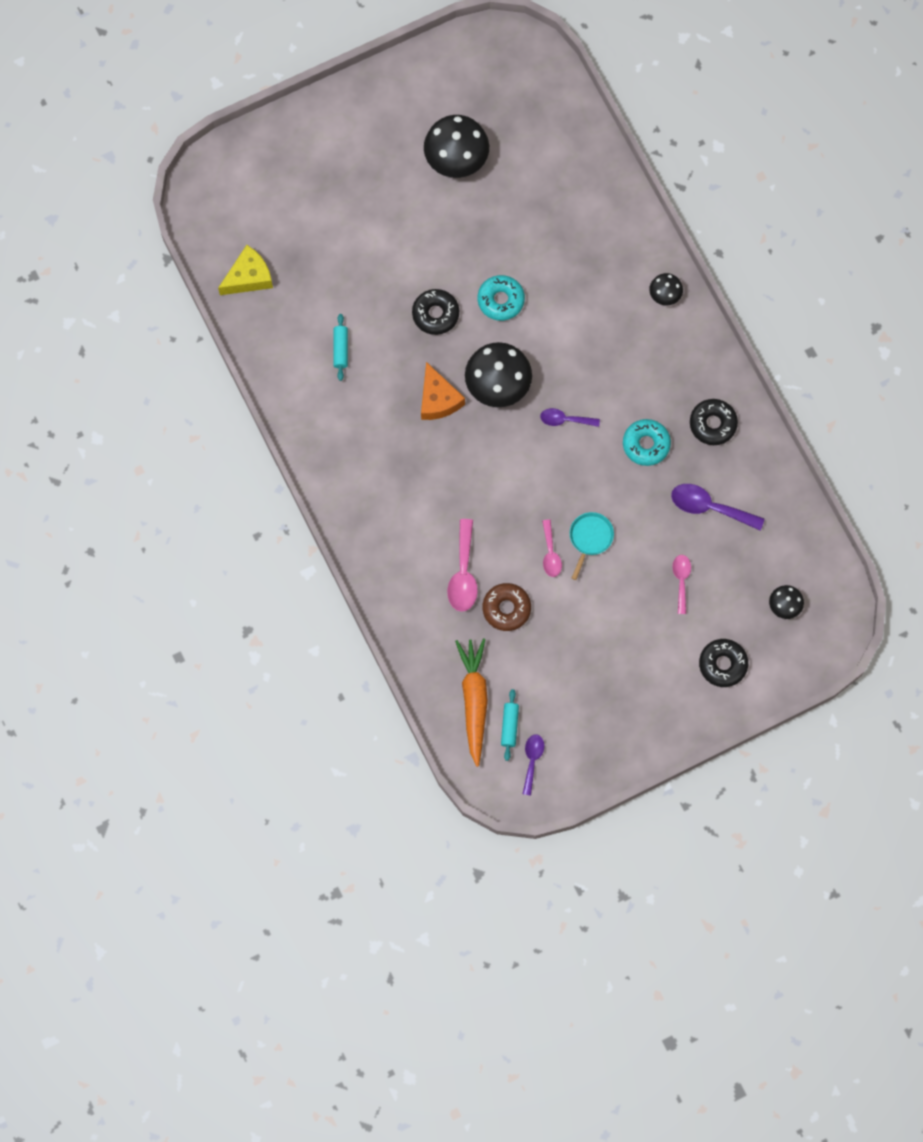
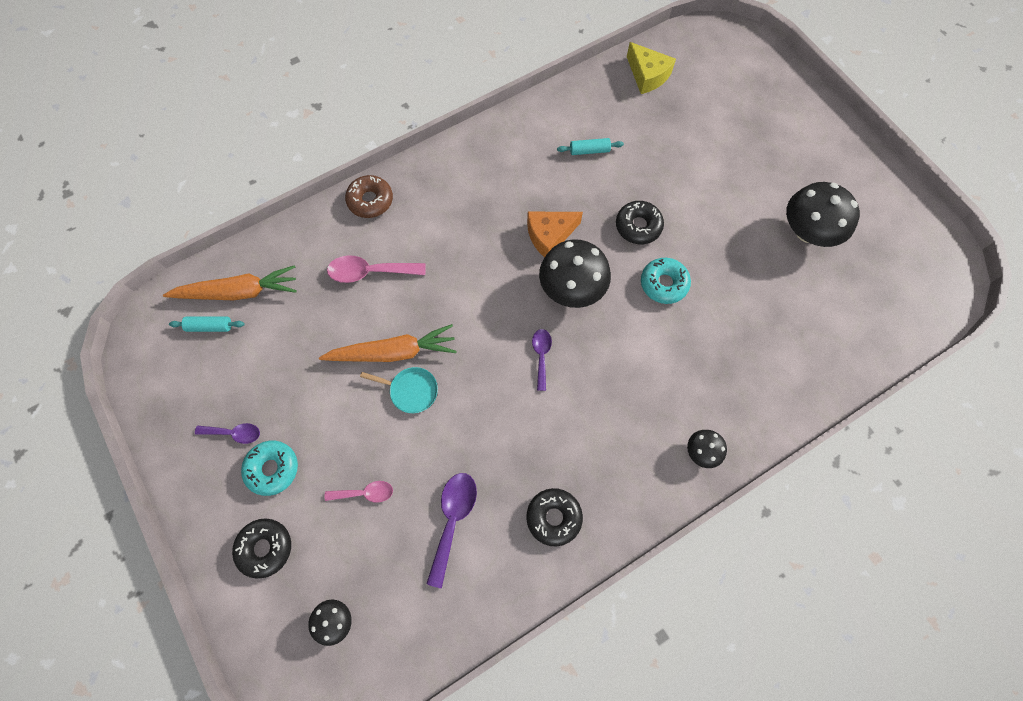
camera: 85 degrees right, 5 degrees down
(506, 609) = (333, 314): brown donut -> brown donut (370, 201)
(532, 760) = (172, 351): purple spoon -> purple spoon (234, 433)
(550, 554) = (393, 352): pink spoon -> orange carrot
(646, 444) = (522, 443): turquoise donut -> turquoise donut (272, 469)

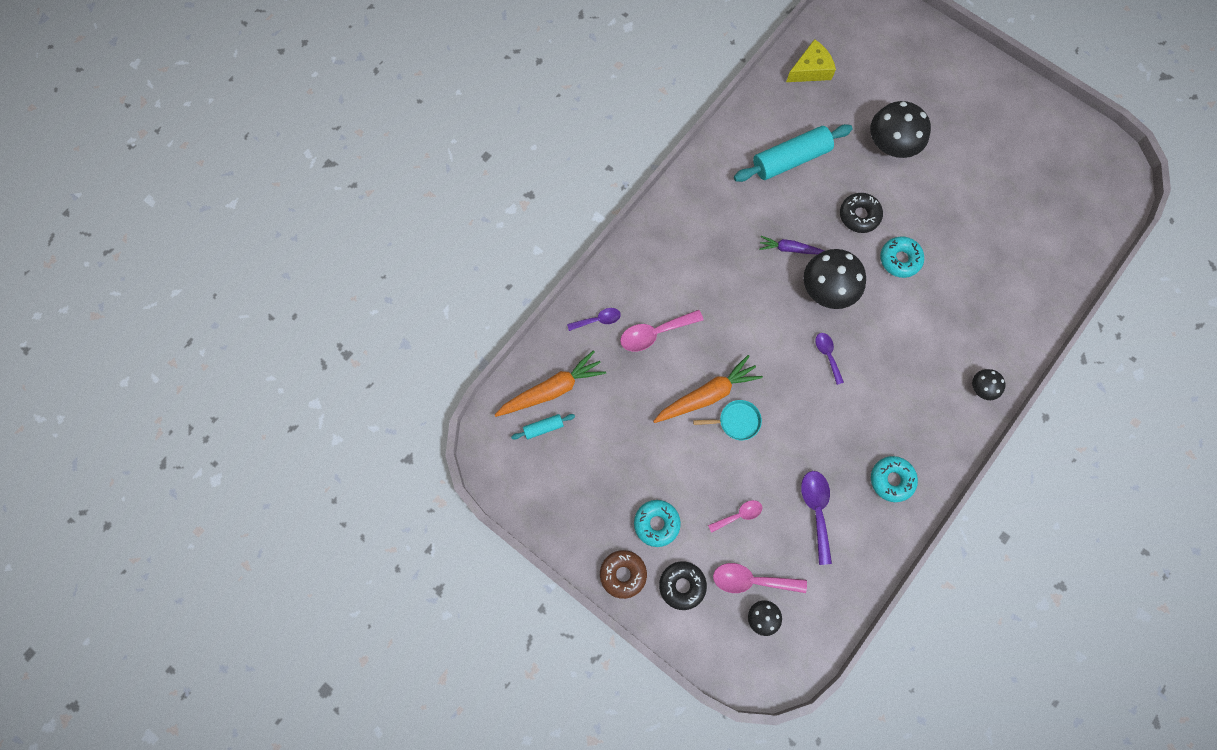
camera: 20 degrees left, 5 degrees up
(234, 433) = (611, 507): purple spoon -> purple spoon (598, 320)
(343, 572) = (751, 580): none -> pink spoon
(370, 201) = (624, 269): brown donut -> brown donut (623, 574)
(549, 235) = (790, 249): orange cheese -> purple carrot
(553, 517) = (891, 480): black donut -> turquoise donut
(589, 150) = (790, 159): turquoise rolling pin -> turquoise rolling pin, size x2.14
(647, 75) = (810, 69): yellow cheese -> yellow cheese turned 60 degrees counterclockwise
(807, 231) = (997, 173): black mushroom -> black mushroom (891, 144)

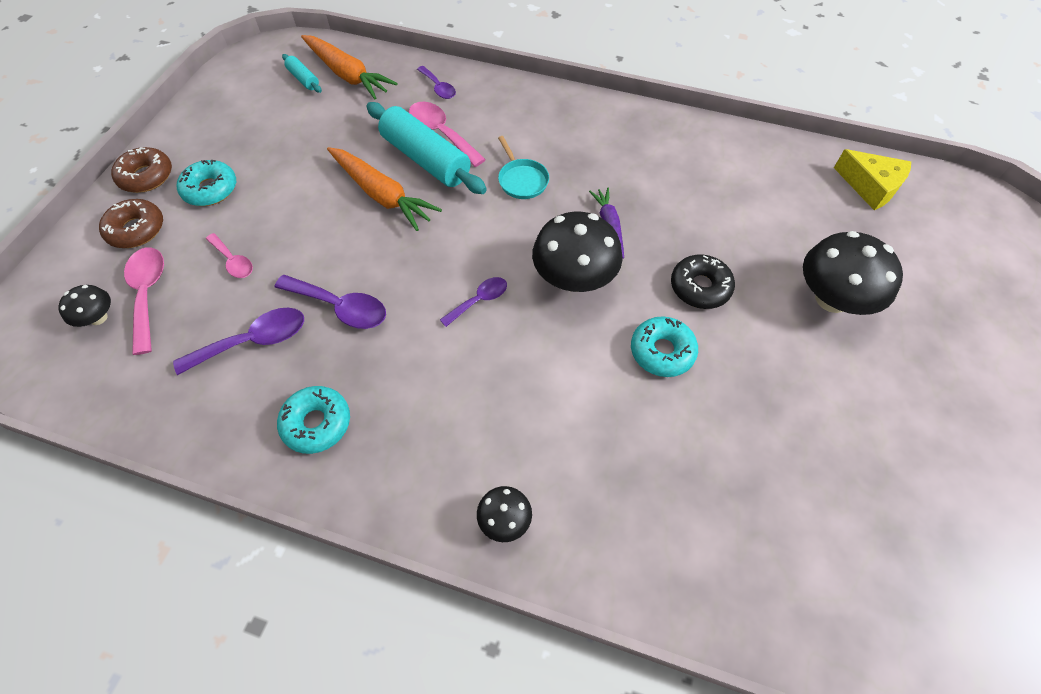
camera: 70 degrees right, 15 degrees down
(682, 585) = (136, 230): black donut -> brown donut
(736, 421) = (356, 229): turquoise pan -> turquoise pan (522, 180)
(790, 159) = (732, 197): turquoise rolling pin -> turquoise rolling pin (426, 159)
(805, 447) = (340, 307): none -> purple spoon

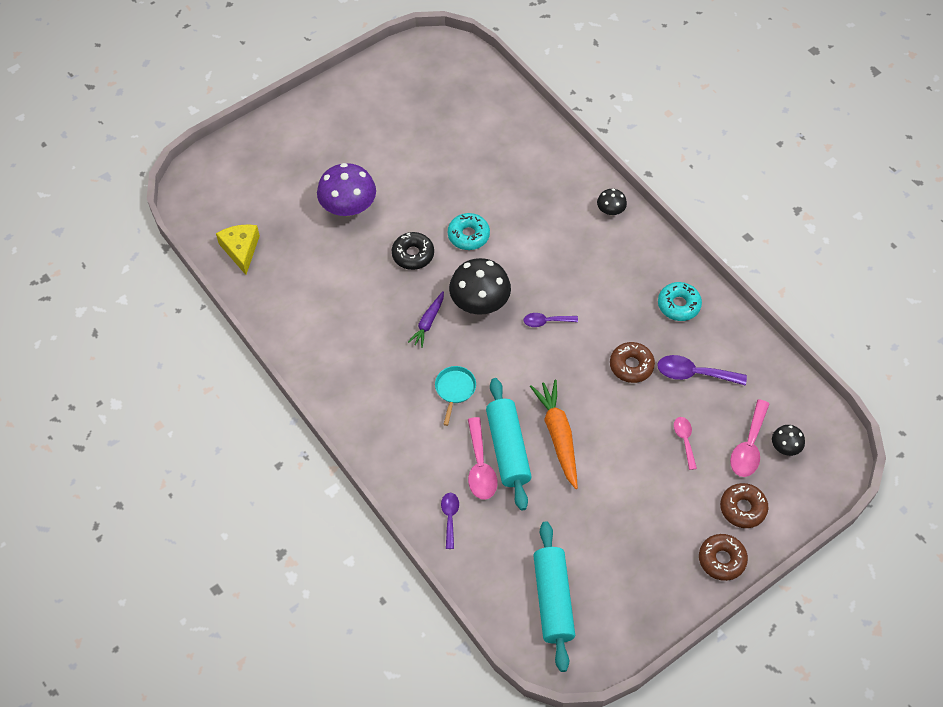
camera: 145 degrees left, 0 degrees up
(210, 189) = (677, 516): turquoise donut -> none
(303, 79) = (553, 600): turquoise rolling pin -> turquoise rolling pin, size x2.14
(340, 307) = (631, 366): purple spoon -> brown donut
(347, 74) = (514, 582): orange carrot -> none
(832, 298) = (348, 207): black mushroom -> purple mushroom

